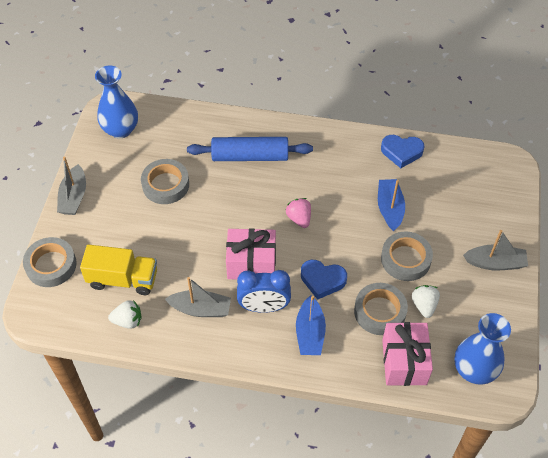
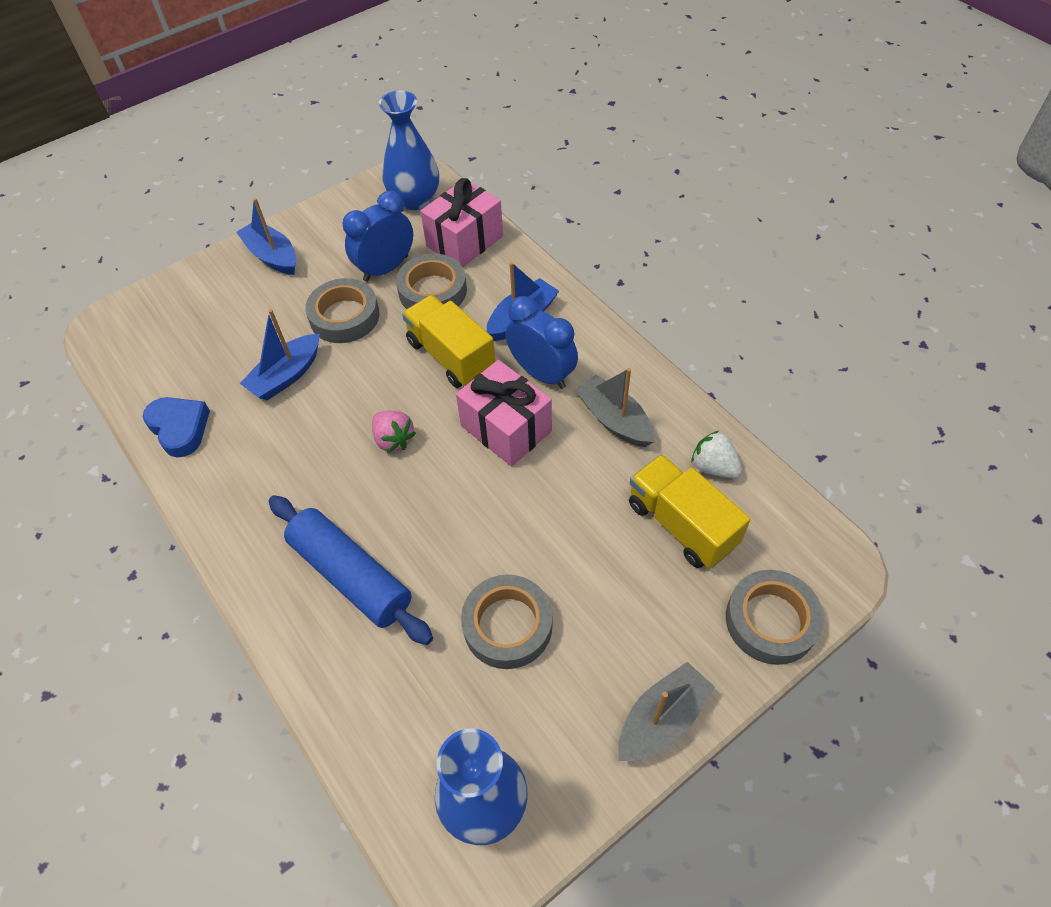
camera: 135 degrees left, 0 degrees up
(299, 218) = (393, 439): pink strawberry -> pink strawberry turned 60 degrees counterclockwise
(322, 280) = (451, 356): blue heart -> yellow truck
(424, 305) = (386, 268): white strawberry -> blue clock
(495, 263) = (272, 256): grey boat -> blue boat

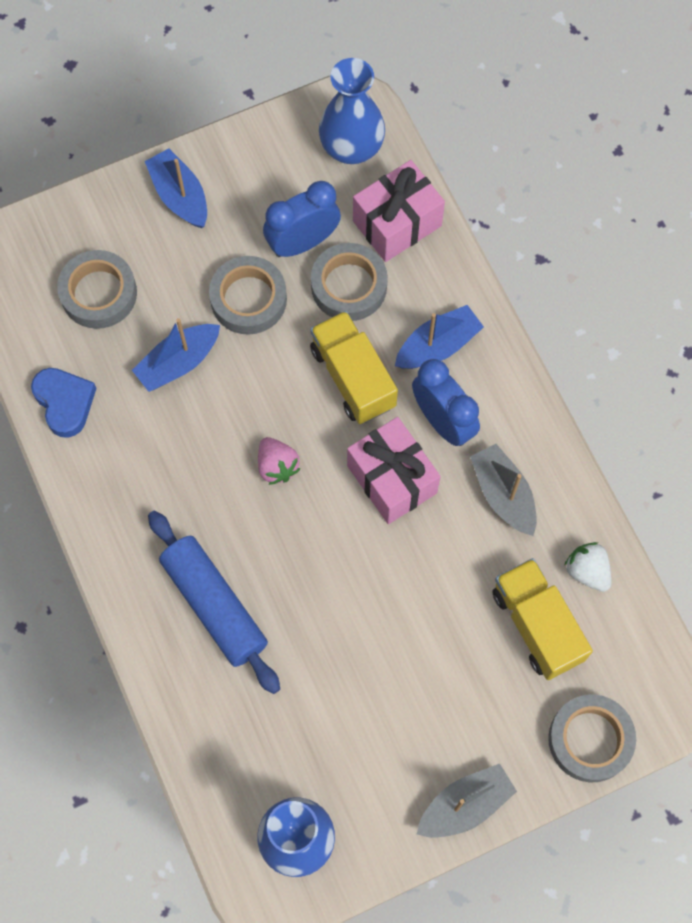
camera: 10 degrees right, 15 degrees up
(507, 625) = (349, 688): grey tape -> grey tape (99, 293)

